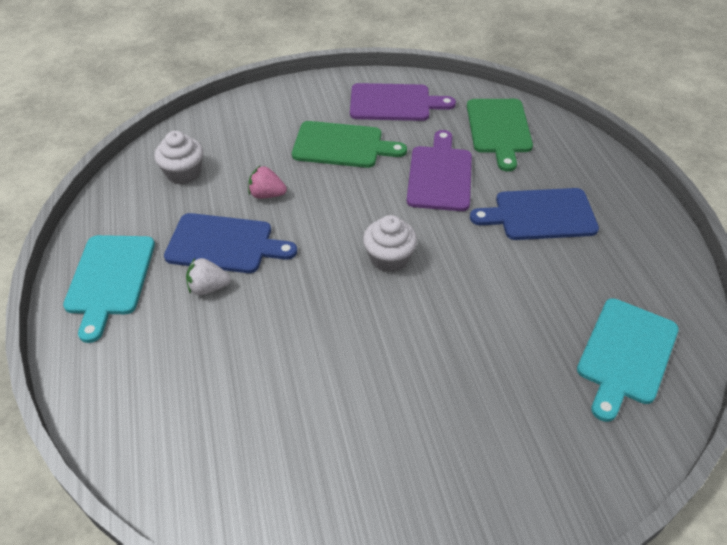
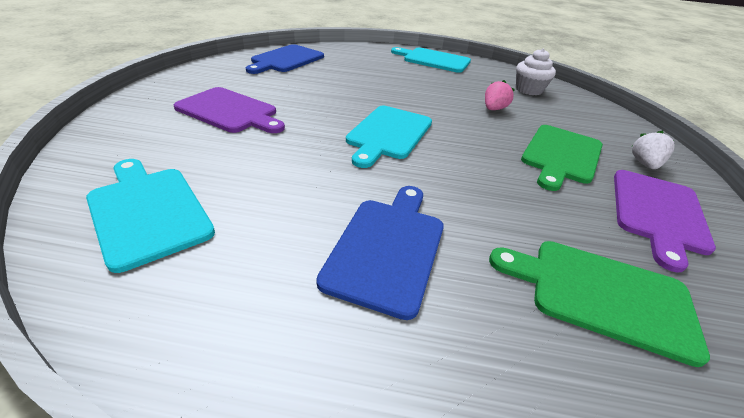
camera: 110 degrees right, 10 degrees down
(208, 287) = (408, 77): white strawberry -> white strawberry (644, 164)
(224, 244) = (445, 87): blue cutting board -> blue cutting board (286, 59)
(389, 258) = (388, 134): white cupcake -> turquoise cutting board
(440, 175) = (496, 197): purple cutting board -> purple cutting board (230, 111)

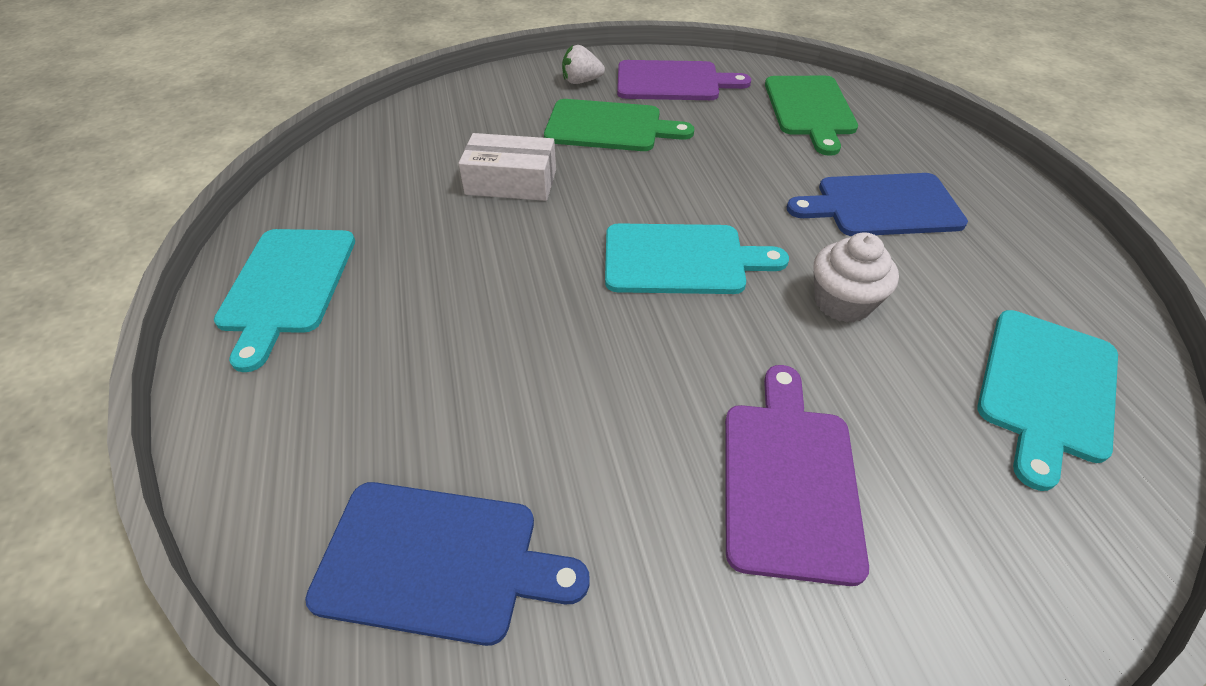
camera: 110 degrees left, 10 degrees up
(493, 109) = (511, 182): pink strawberry -> white box
(528, 90) = (401, 157): white cupcake -> white cupcake (842, 302)

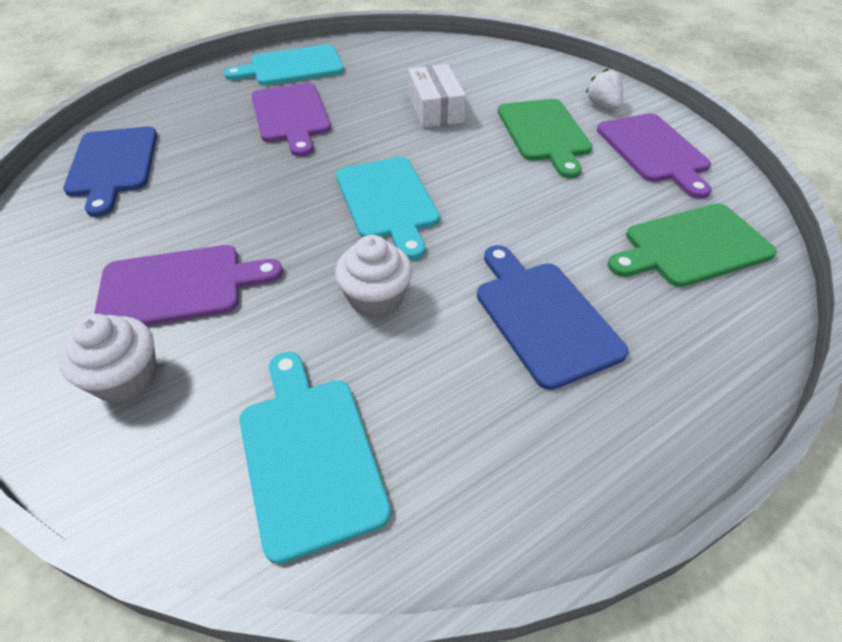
camera: 70 degrees right, 0 degrees up
(436, 309) = (291, 116): none -> purple cutting board
(950, 547) = (126, 378): none -> white cupcake
(1046, 389) = (309, 455): turquoise cutting board -> turquoise cutting board turned 60 degrees clockwise

